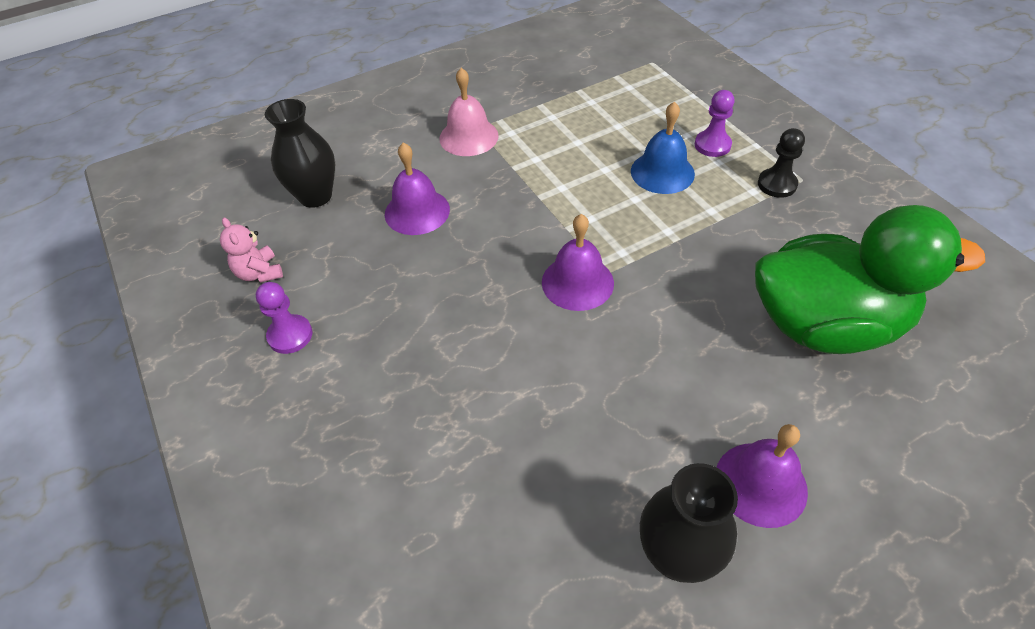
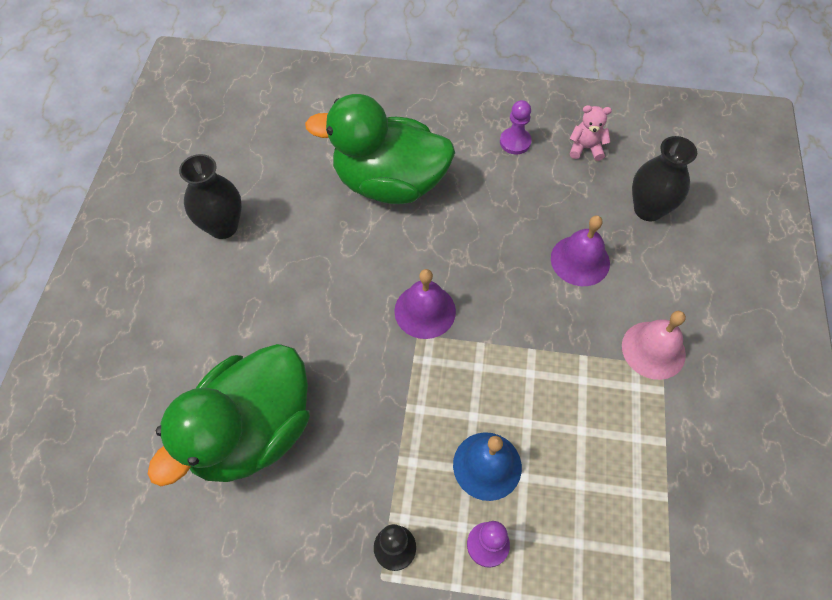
camera: 125 degrees right, 10 degrees up
(448, 416) = (389, 183): none -> green duck
(760, 483) = (212, 292): purple bell -> none

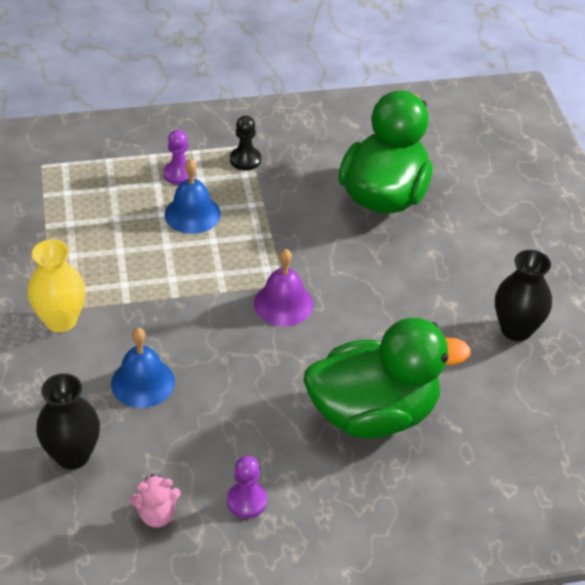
camera: 160 degrees right, 15 degrees down
(580, 260) = (143, 382): purple bell -> blue bell
(653, 350) = (61, 320): pink bell -> yellow vase

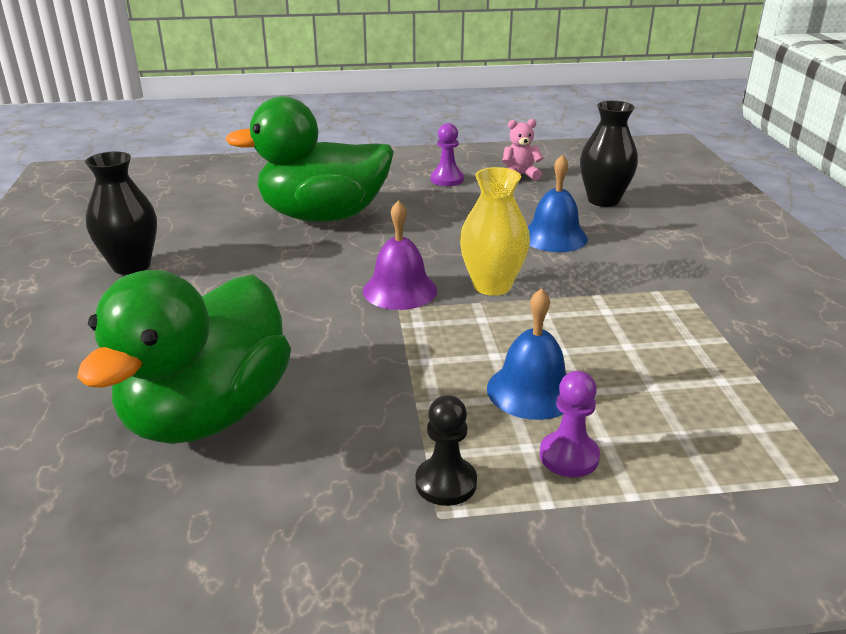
camera: 175 degrees left, 15 degrees down
(61, 320) = (668, 280): yellow vase -> yellow vase (492, 286)

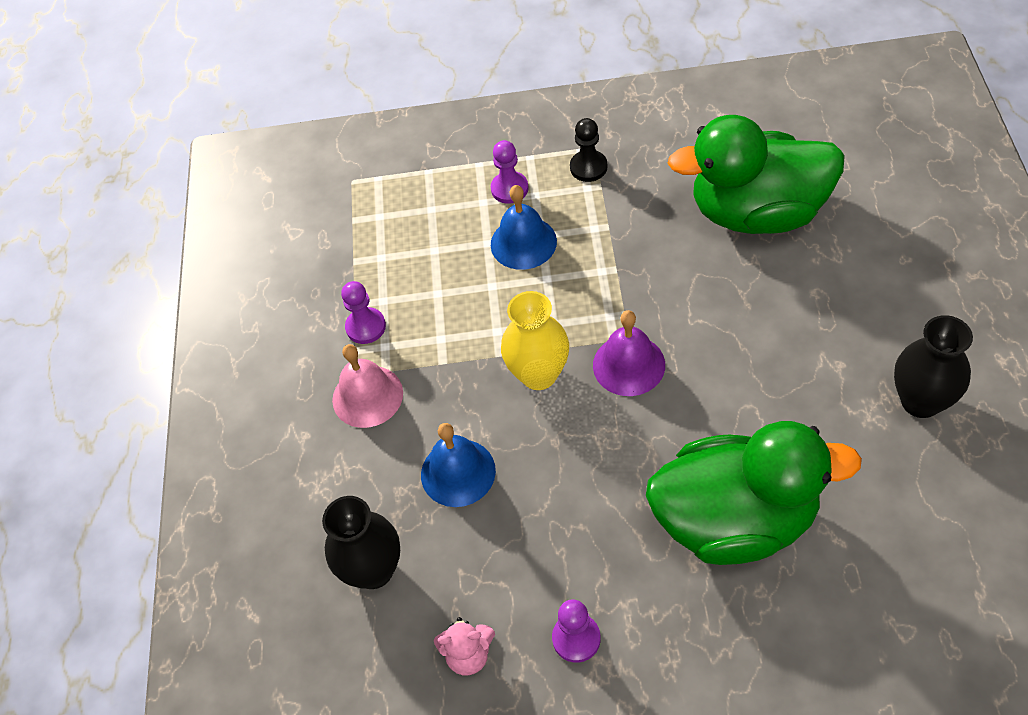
camera: 170 degrees left, 25 degrees up
(207, 414) = (757, 212): green duck -> green duck turned 120 degrees counterclockwise
(663, 275) = (367, 396): none -> pink bell
(698, 321) = (366, 327): none -> purple pawn

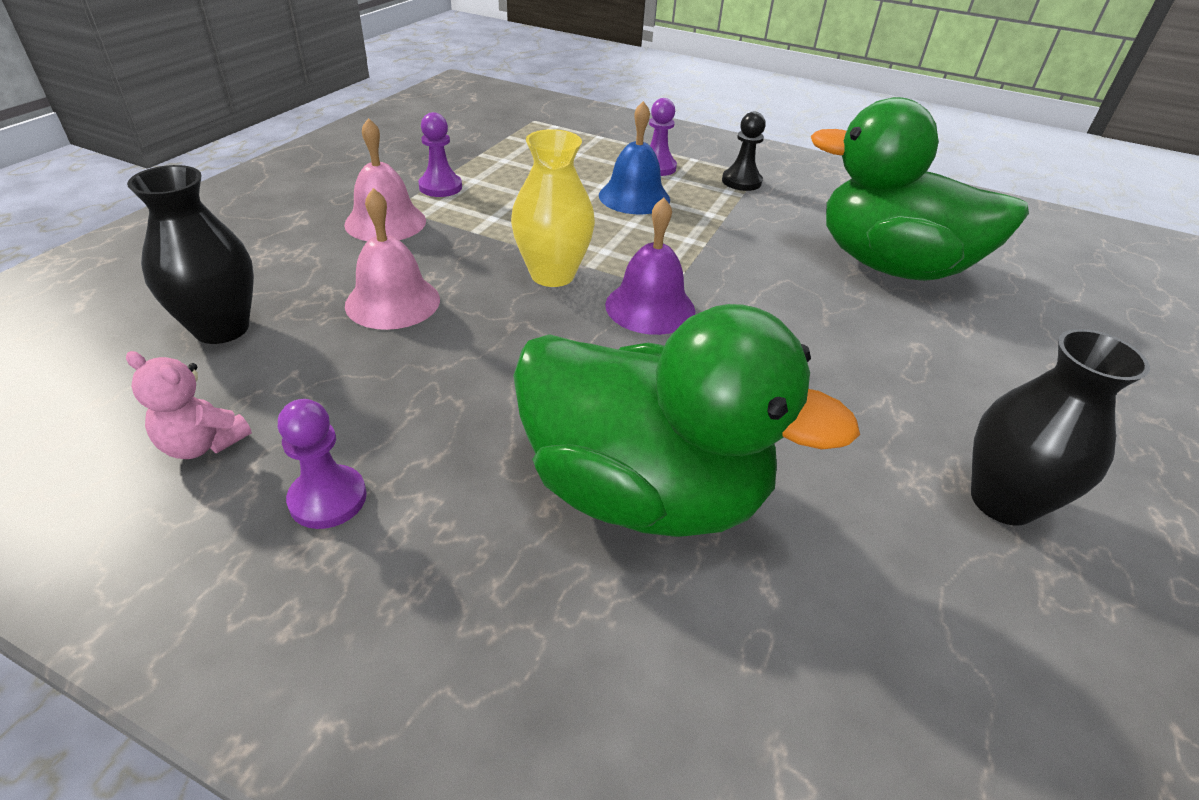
camera: 20 degrees right, 15 degrees down
(458, 472) = (393, 302): blue bell -> pink bell

